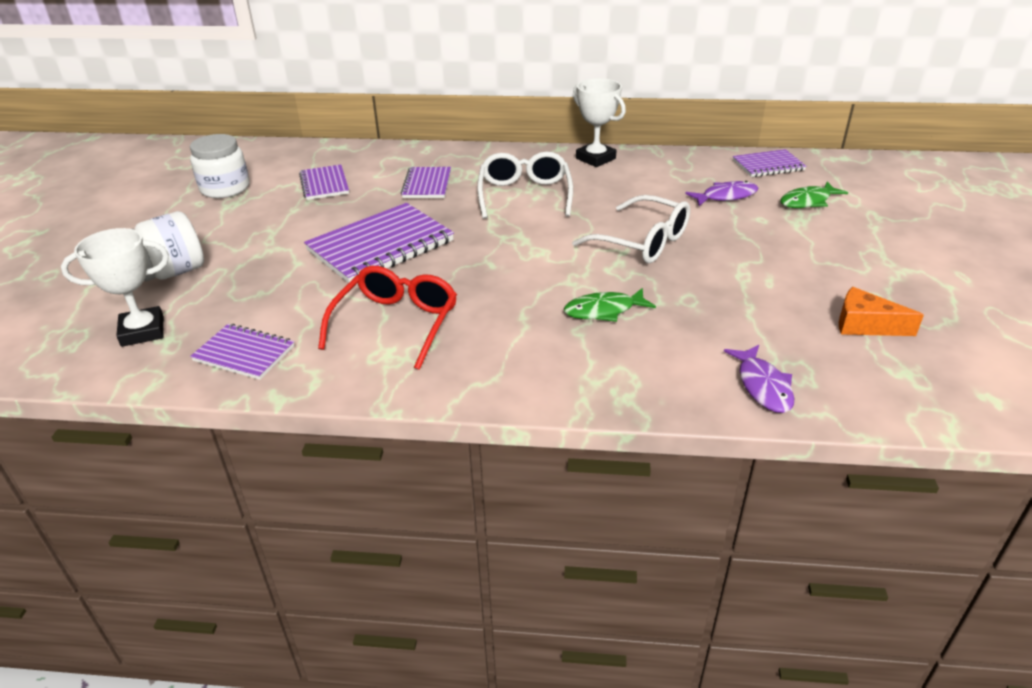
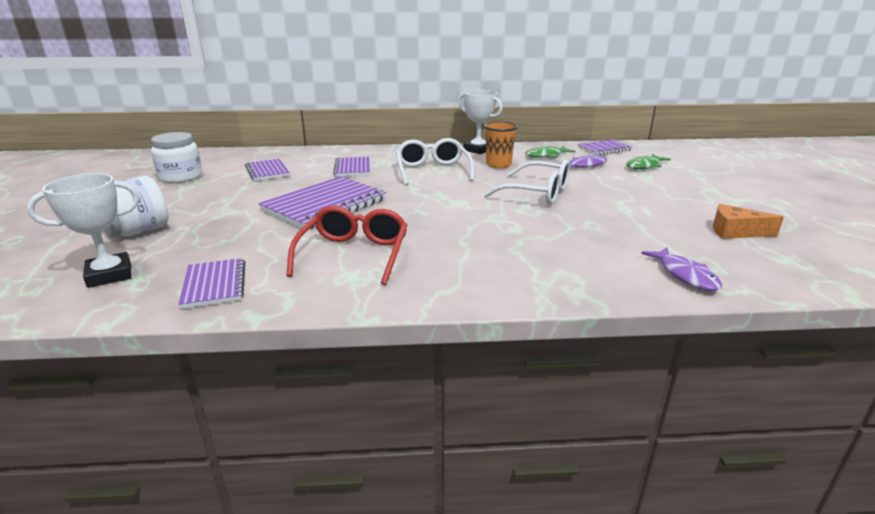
camera: 10 degrees left, 10 degrees down
(244, 354) = (214, 285): purple notebook -> purple notebook turned 60 degrees clockwise
(604, 311) = (528, 235): green fish -> green fish (546, 155)
(612, 188) = (498, 164): none -> orange cup

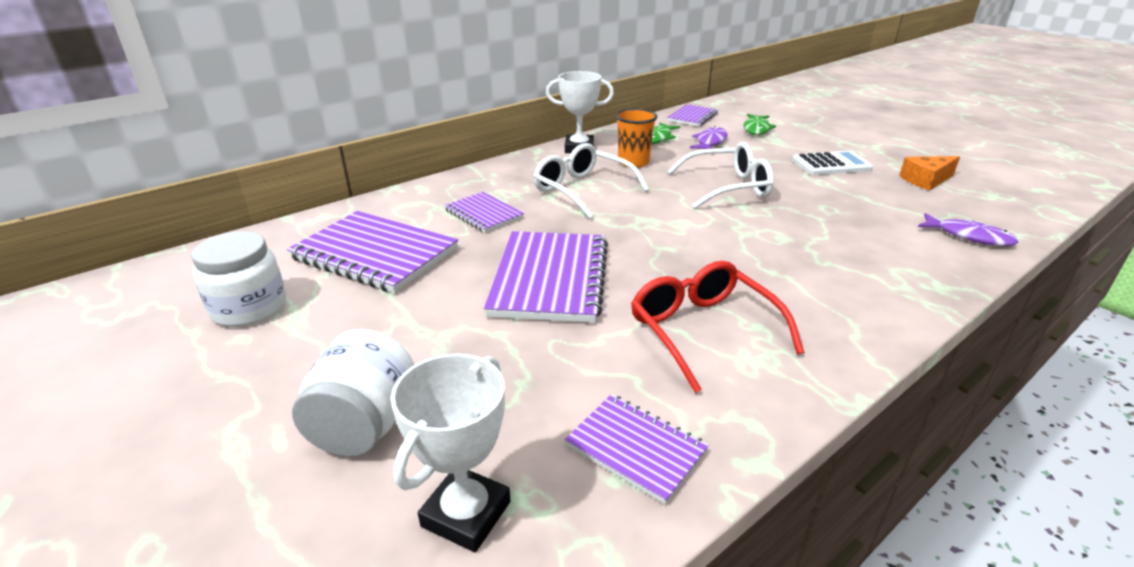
camera: 35 degrees left, 5 degrees up
(267, 171) = (375, 254): purple notebook -> purple notebook, size x1.78
(661, 200) = (831, 164): none -> white calculator

